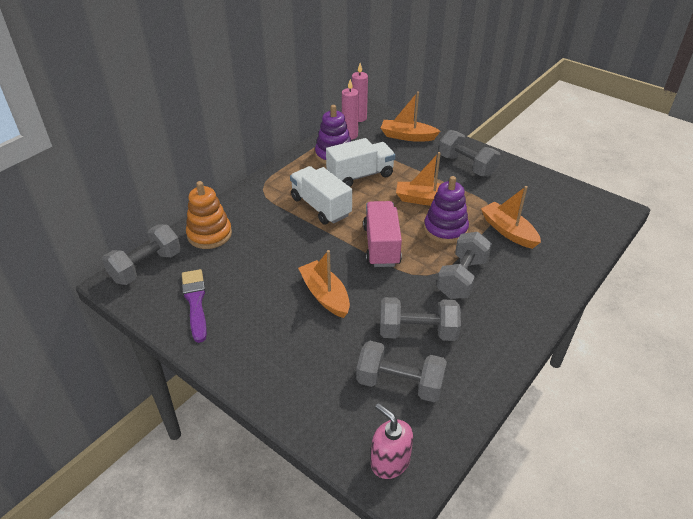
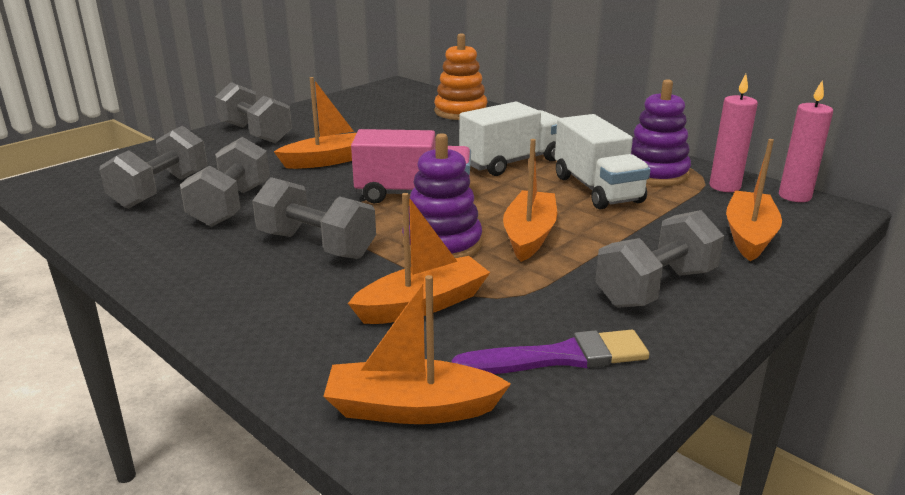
camera: 95 degrees right, 15 degrees down
(146, 267) = (413, 92): grey dumbbell -> grey dumbbell (255, 133)
(195, 302) = (352, 109): purple brush -> purple brush (559, 357)
(390, 461) = (71, 180): pink soap dispenser -> none
(582, 228) = (411, 408): none -> orange boat

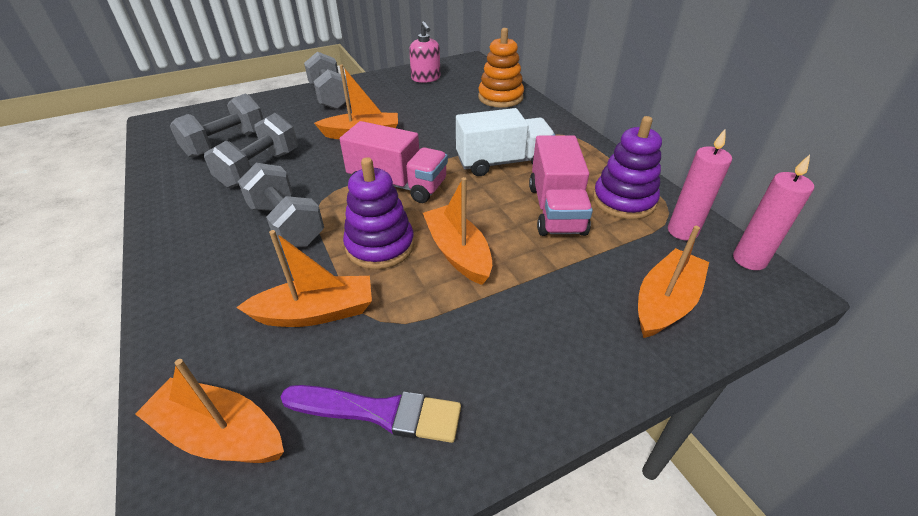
camera: 20 degrees right, 15 degrees up
(359, 105) = (426, 78): none -> pink soap dispenser
(529, 235) = (458, 252): orange boat -> orange boat turned 60 degrees counterclockwise
(597, 189) = (556, 209): white truck -> pink truck
(655, 287) = (526, 348): grey dumbbell -> none

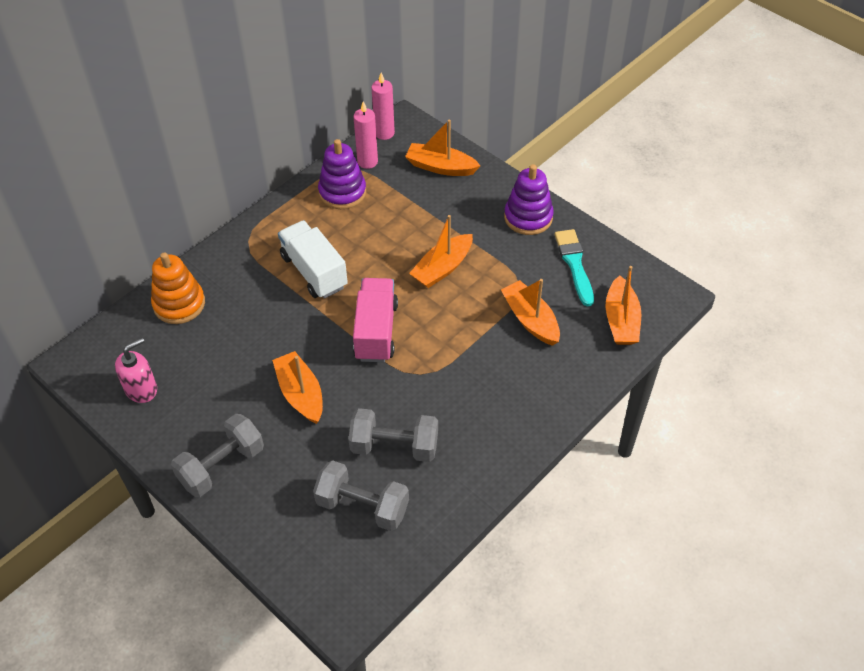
camera: 110 degrees left, 10 degrees up
(287, 224) = (460, 380): grey dumbbell -> none
(379, 412) = (574, 264): purple brush -> turquoise brush
(380, 246) = (456, 312): purple stacking toy -> purple stacking toy (528, 217)
(556, 209) = (369, 227): pink truck -> none

